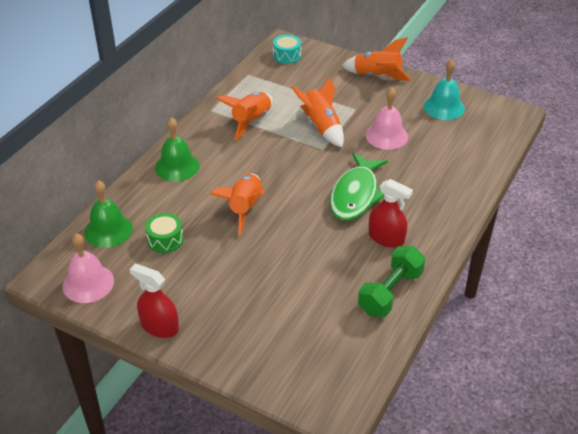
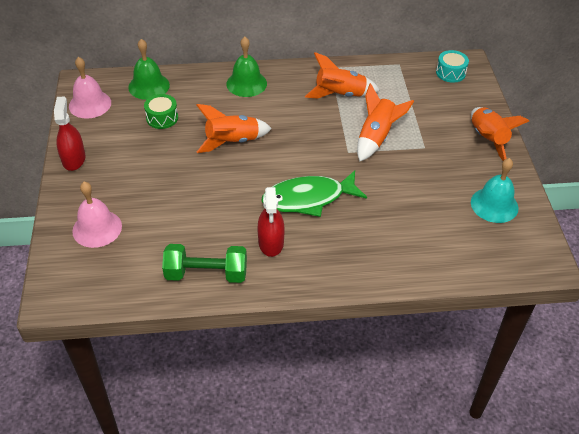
camera: 55 degrees right, 5 degrees up
(386, 136) = (408, 183): pink bell -> pink bell (97, 228)

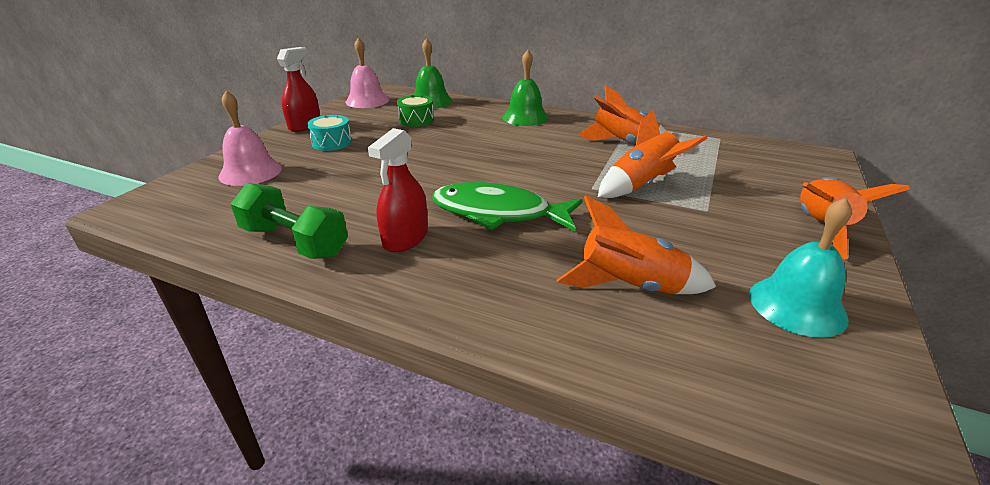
camera: 30 degrees right, 15 degrees down
(232, 142) = (463, 149): orange rocket -> orange rocket (630, 286)
(450, 73) = (790, 157): turquoise drum -> turquoise drum (332, 142)

